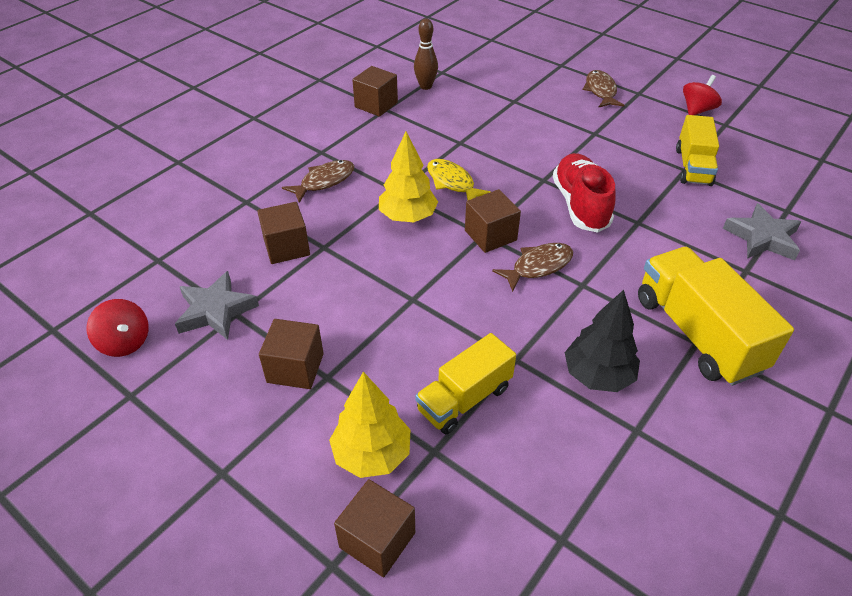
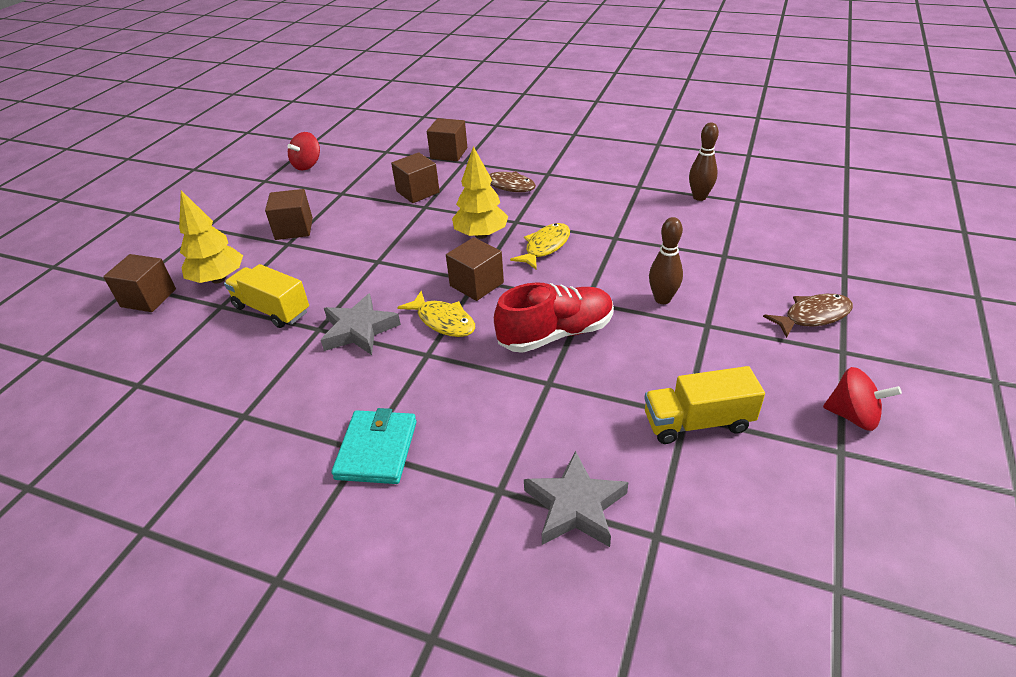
camera: 75 degrees right, 5 degrees down
(215, 310) = (342, 185): grey star -> grey star (359, 330)
(376, 105) = (641, 180): brown cube -> brown cube (449, 153)
(538, 266) = (443, 321): brown fish -> yellow fish
(556, 143) = (662, 299): none -> brown bowling pin
(597, 375) = (306, 381): black tree -> none
(697, 333) = (376, 450): yellow truck -> turquoise wallet

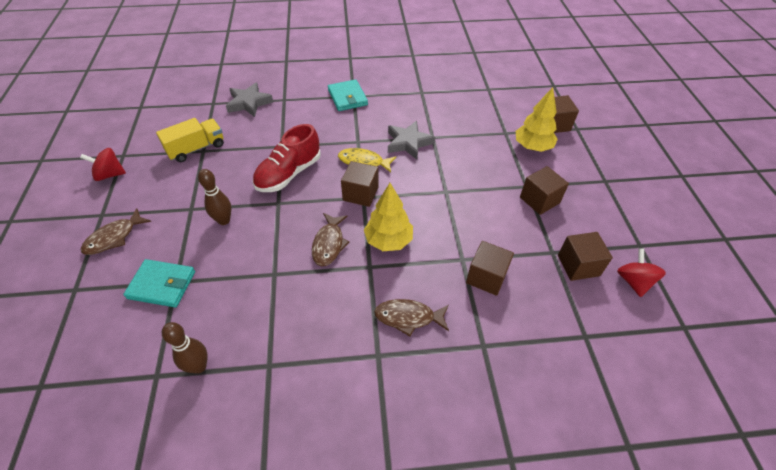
camera: 150 degrees right, 10 degrees up
(272, 309) = (473, 139): yellow truck -> none
(449, 153) = (513, 358): brown cube -> brown cube (578, 265)
(545, 247) = (329, 244): yellow fish -> brown fish
(740, 256) = (162, 285): none -> turquoise wallet

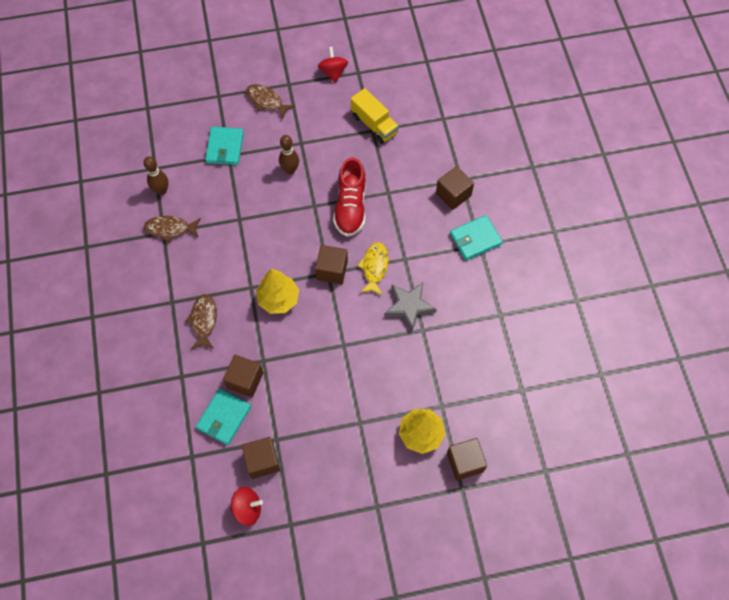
camera: 85 degrees right, 15 degrees up
(249, 103) = (449, 149): grey star -> none
(289, 174) = (350, 206): red shoe -> red shoe turned 120 degrees counterclockwise
(329, 244) = (271, 253): brown fish -> brown fish (170, 229)
(533, 300) = (224, 417): none -> turquoise wallet
(539, 200) = (340, 434): brown cube -> brown cube (453, 194)

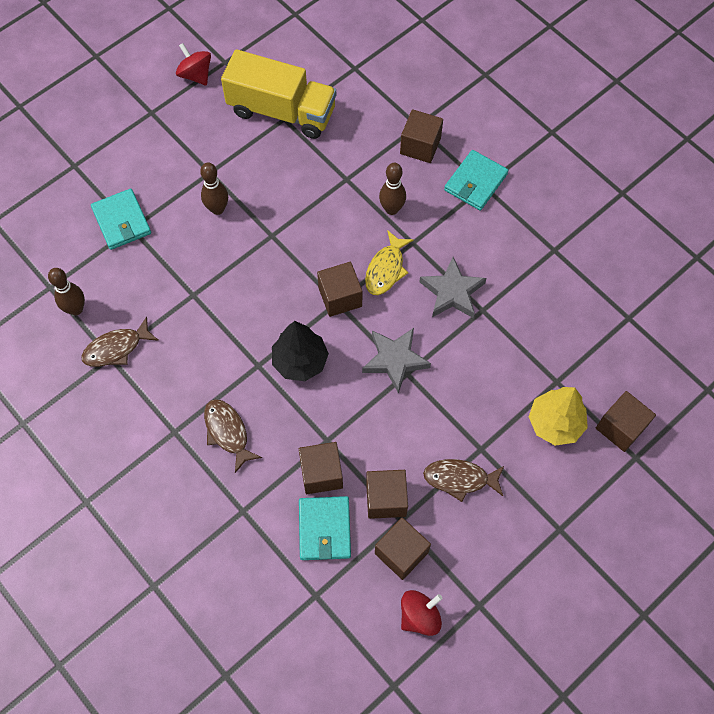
camera: 30 degrees left, 0 degrees up
(266, 101) = (137, 144): brown fish -> brown fish (460, 479)
(275, 420) = (386, 499): none -> brown cube
(278, 299) = (300, 361): yellow tree -> black tree
(341, 332) = (395, 360): none -> grey star
(350, 206) = (315, 215): red shoe -> none
(374, 124) = (282, 111): yellow truck -> yellow truck, size x1.55
(374, 267) = (386, 269): yellow fish -> yellow fish turned 135 degrees counterclockwise
(405, 228) = (391, 209): none -> brown bowling pin

